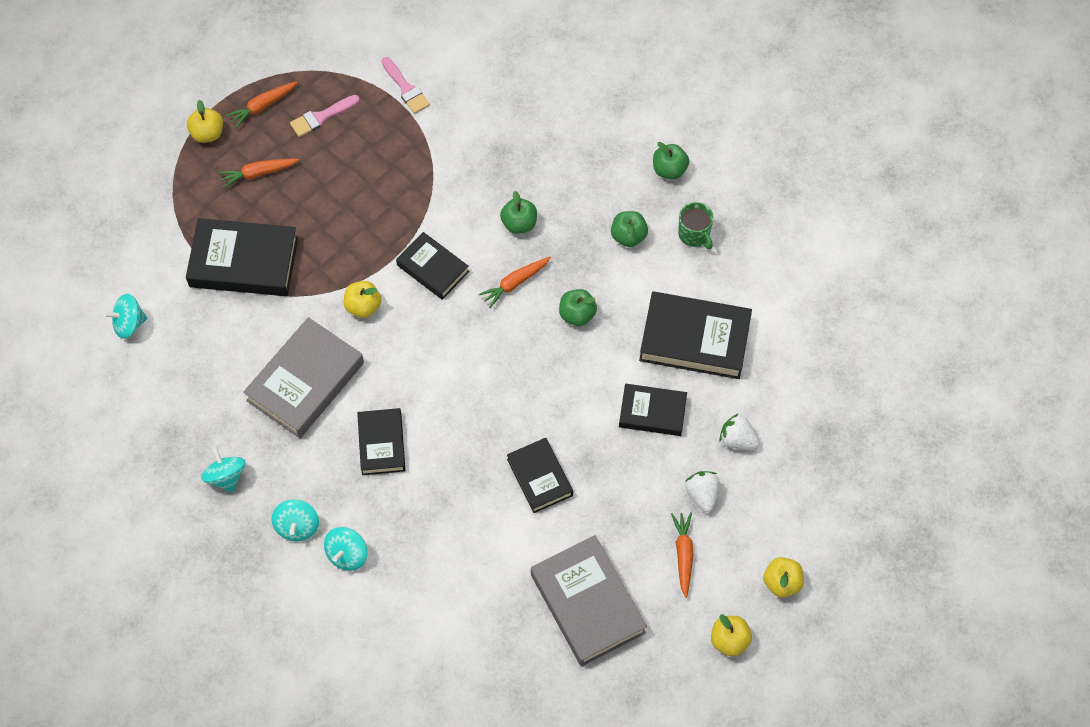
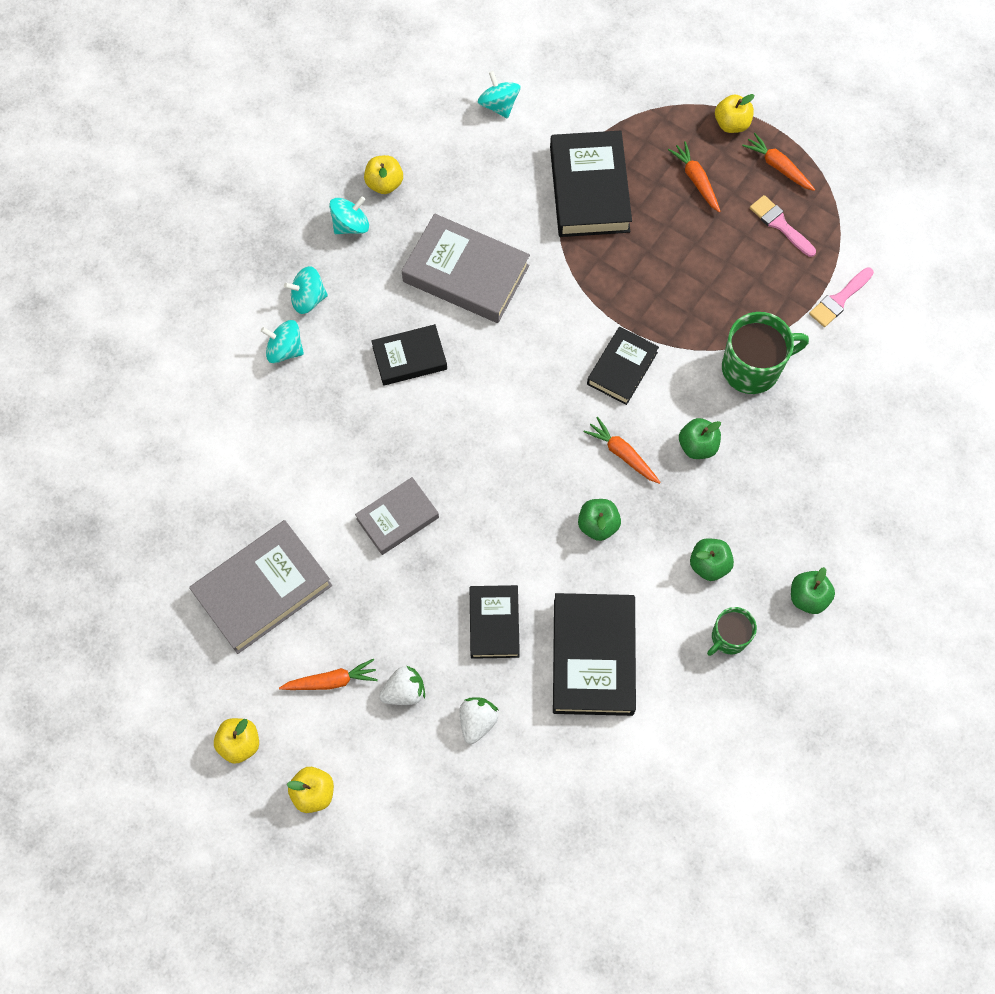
camera: 80 degrees right, 5 degrees up
(363, 306) = (562, 310): yellow apple -> yellow apple (384, 183)
(455, 167) = (752, 368): none -> green mug
(540, 477) = (397, 518): black book -> grey book

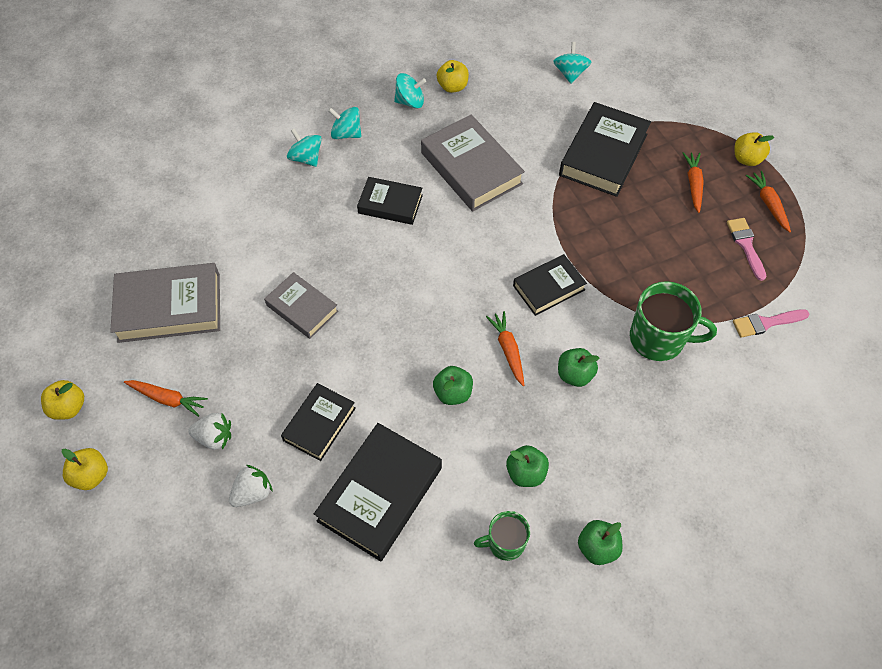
camera: 30 degrees right, 10 degrees down
(397, 518) = (302, 308): grey book -> grey book turned 45 degrees clockwise

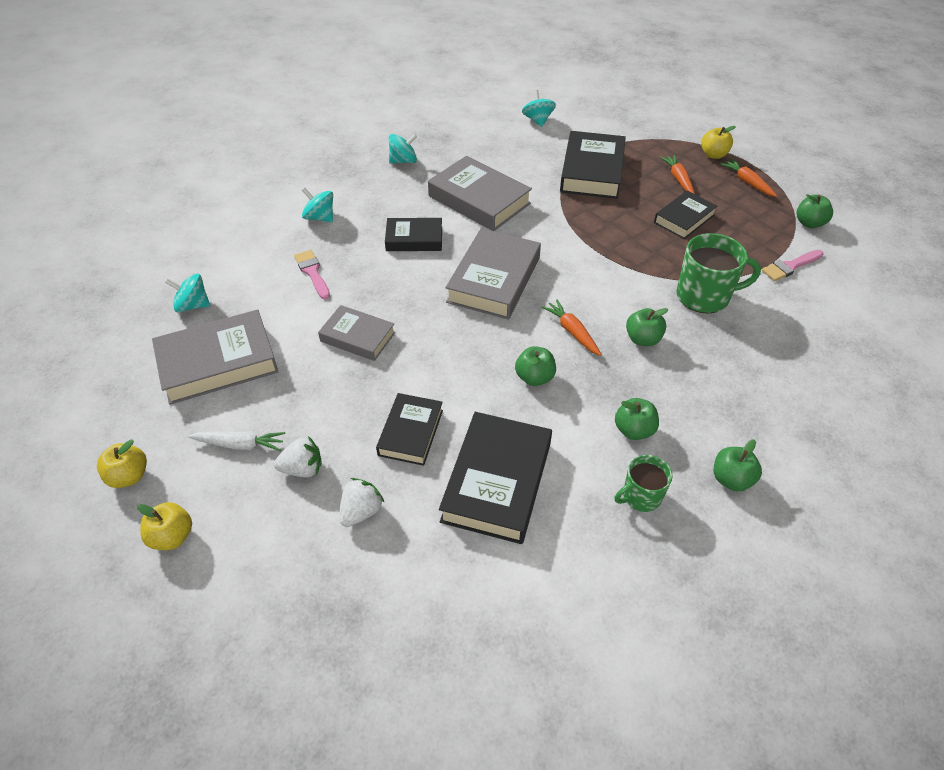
camera: 15 degrees left, 10 degrees down
(168, 399) = (240, 444): orange carrot -> white carrot
(346, 134) = (352, 193): turquoise spinning top -> turquoise spinning top (193, 305)
(452, 87) = (438, 145): yellow apple -> none
(452, 271) = (494, 280): none -> grey book
(548, 287) = (588, 276): black book -> black book (684, 219)
(746, 245) = (744, 214): pink brush -> pink brush (312, 272)
(813, 272) = (809, 223): none -> green apple

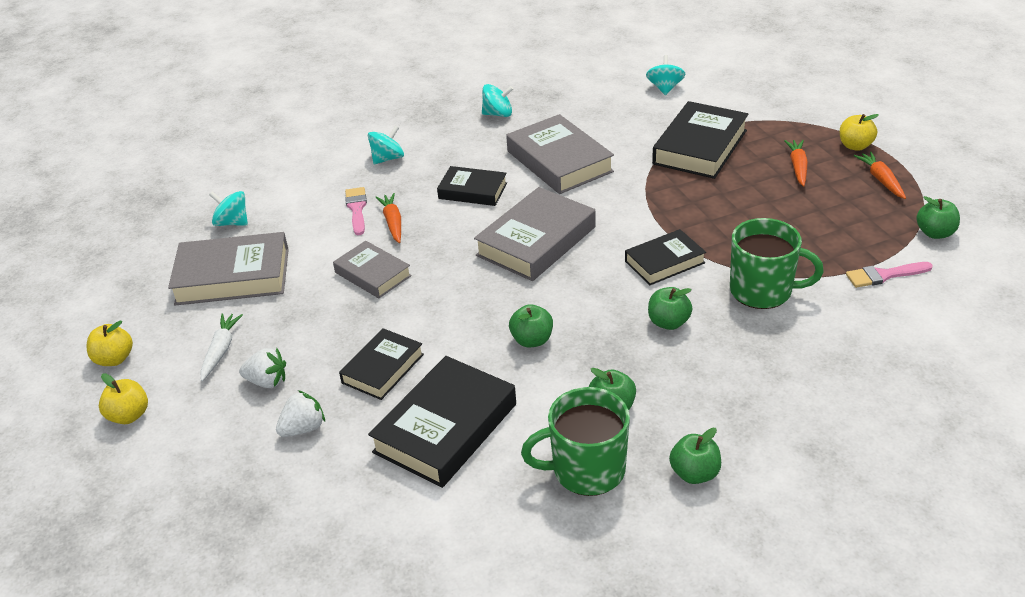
camera: 20 degrees right, 10 degrees down
(240, 444) = (221, 350): white carrot -> white carrot turned 105 degrees counterclockwise
(320, 217) = (388, 158): turquoise spinning top -> turquoise spinning top turned 90 degrees clockwise
(572, 332) = (594, 303): orange carrot -> orange carrot (393, 222)
(641, 496) = (586, 470): green mug -> green mug, size x1.68
(684, 219) = (782, 209): black book -> black book (664, 262)

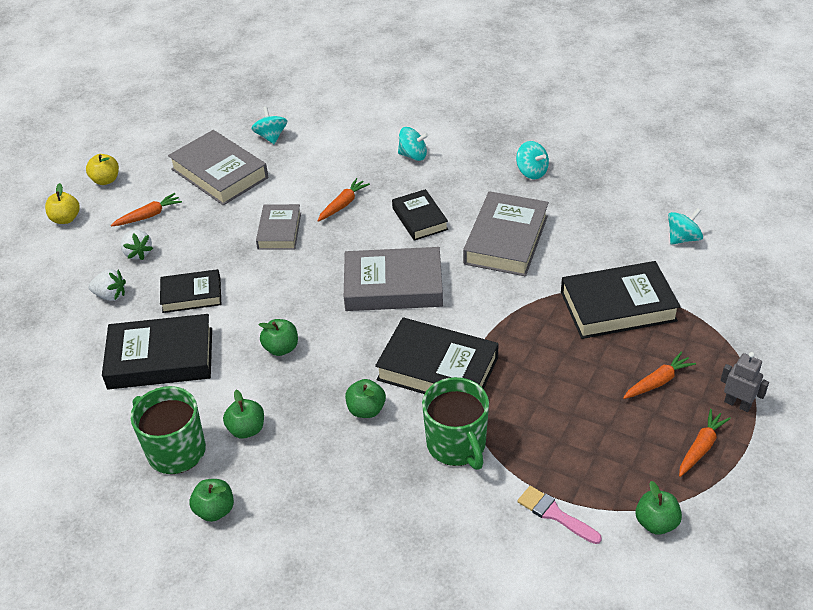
camera: 50 degrees right, 5 degrees up
(221, 350) = (149, 215): white carrot -> orange carrot
(357, 209) = (341, 179): pink brush -> none
(664, 262) = (437, 368): black book -> black book, size x1.64
(855, 146) = (737, 404): yellow apple -> grey robot

